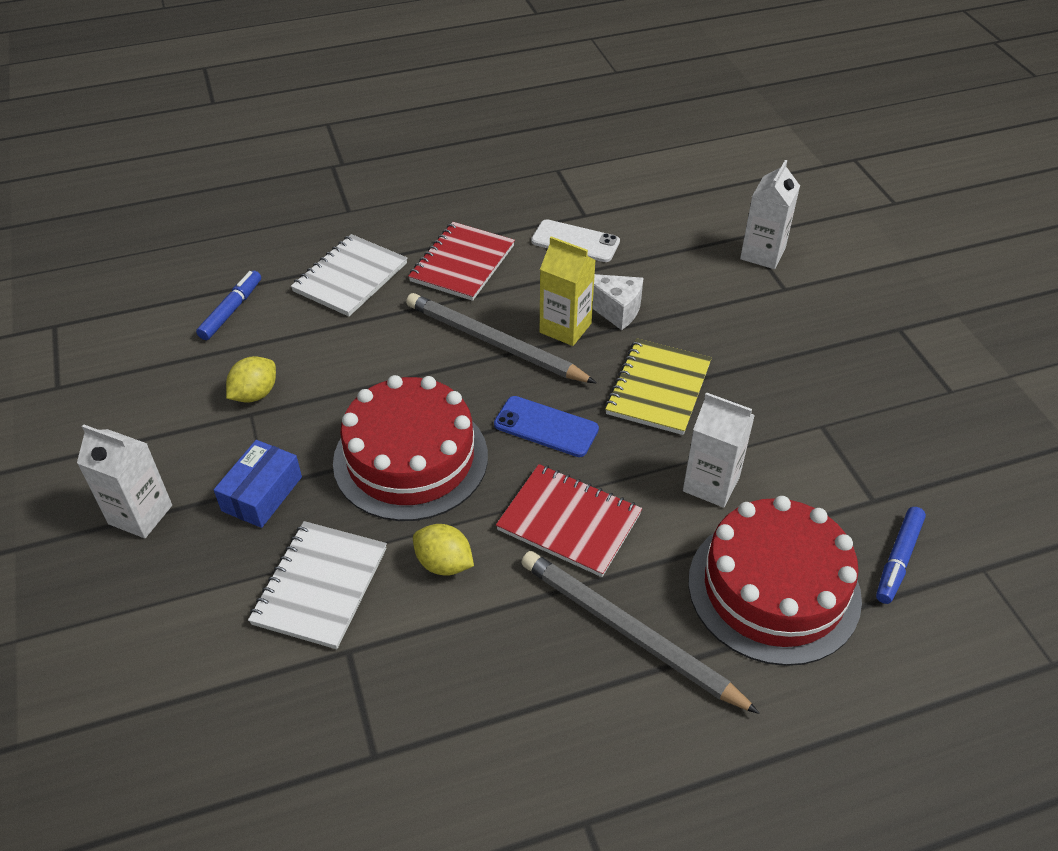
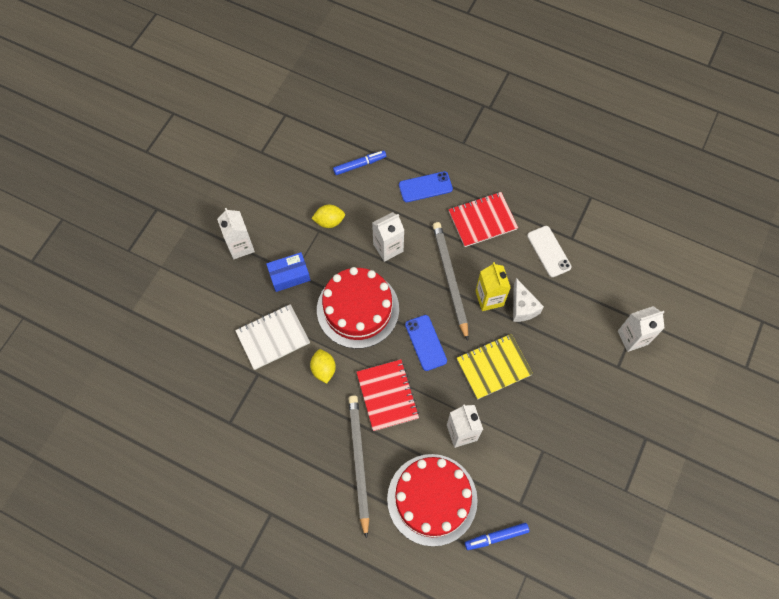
camera: 45 degrees right, 20 degrees up
(350, 277) = (425, 187): white notebook -> blue phone
(374, 366) = (388, 248): none -> white carton

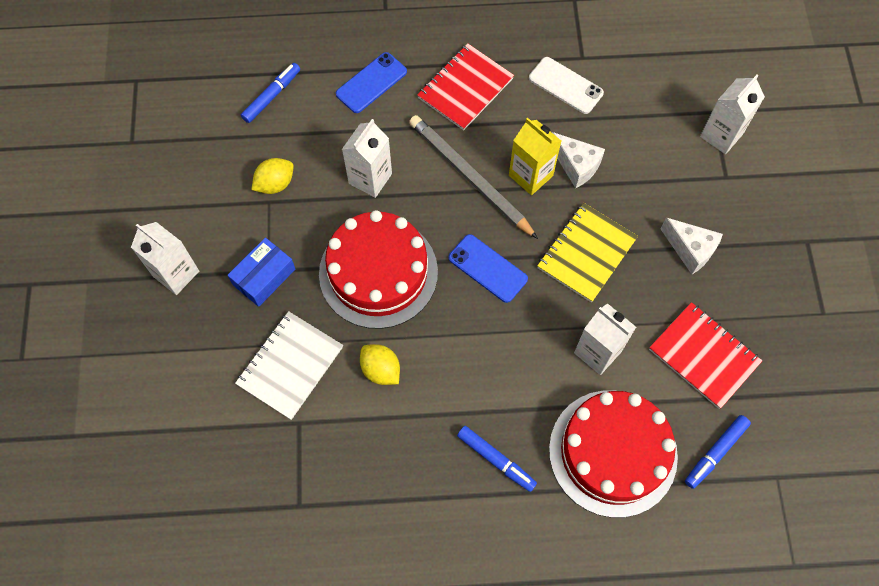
camera: 30 degrees left, 0 degrees up
(358, 462) = (496, 460): grey pencil -> blue marker
(387, 395) = (480, 358): red notebook -> red notebook (704, 356)
(563, 401) = (690, 250): none -> white cheese

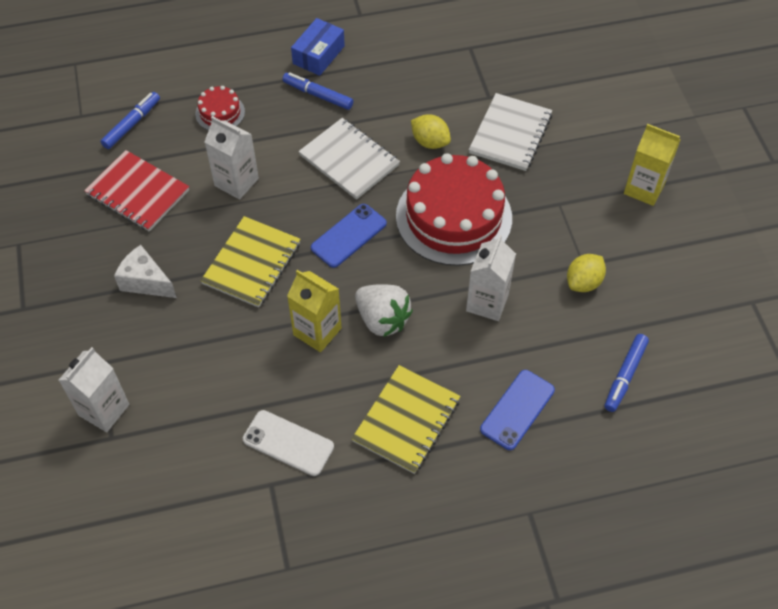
camera: 170 degrees right, 10 degrees down
(176, 273) = (644, 189): white carton -> yellow carton
(264, 277) = (560, 198): blue box -> blue box (318, 55)
(465, 88) = (406, 420): red notebook -> yellow notebook
(469, 177) = (382, 319): grey pencil -> white strawberry
(473, 360) = (349, 160): none -> white notebook
(487, 268) = (348, 235): blue phone -> blue phone turned 75 degrees counterclockwise
(576, 166) = (268, 349): white cheese -> none
(613, 452) = (220, 113): red cake -> red cake, size x0.45

